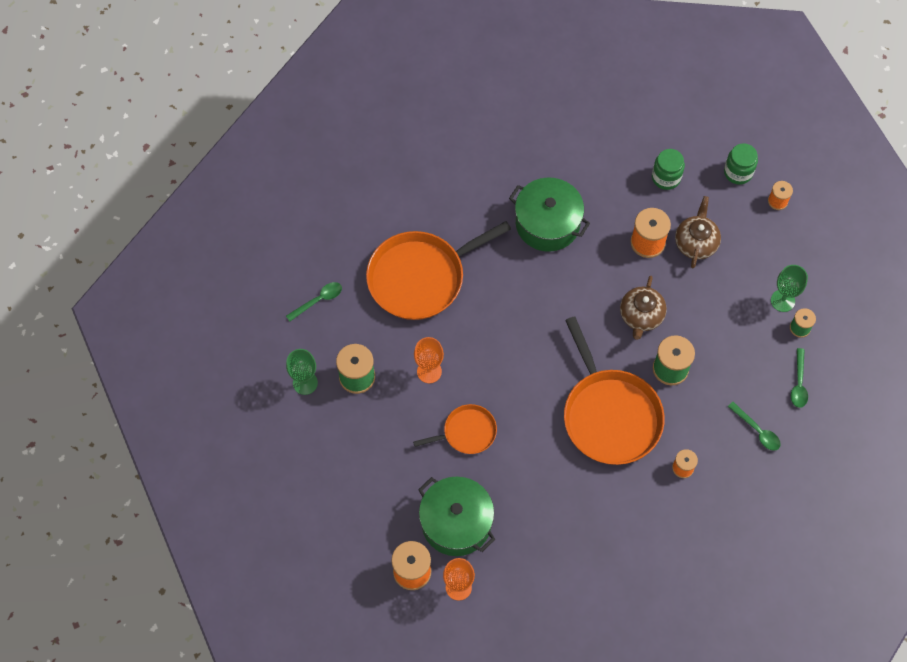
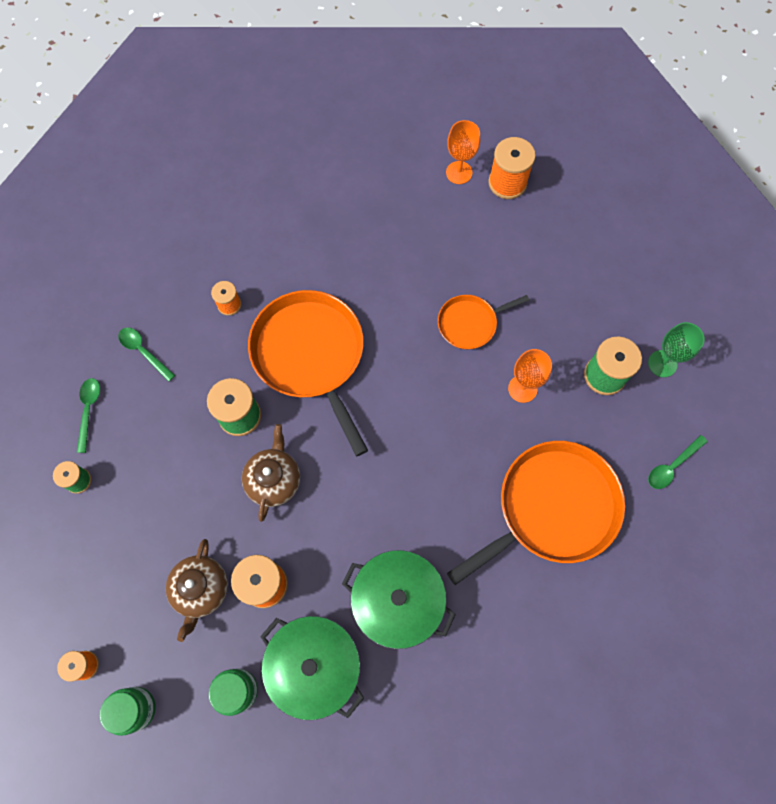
camera: 175 degrees right, 5 degrees up
(456, 522) = (469, 231): green pot -> green pot (315, 666)
(782, 300) = (95, 516): green goblet -> none

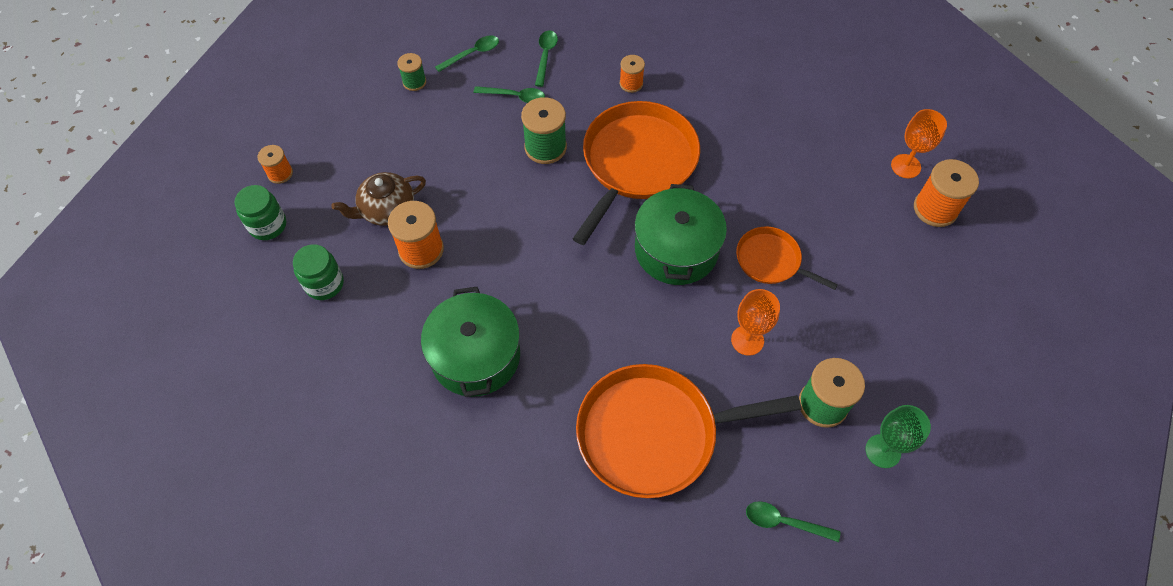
camera: 55 degrees right, 10 degrees down
(166, 405) = (515, 96): none -> green spoon
(274, 480) = (511, 203): brown teapot -> none
(315, 666) = (379, 327): green pot -> green pot (676, 249)
(552, 508) = (654, 433): orange pan -> orange pan turned 150 degrees clockwise

